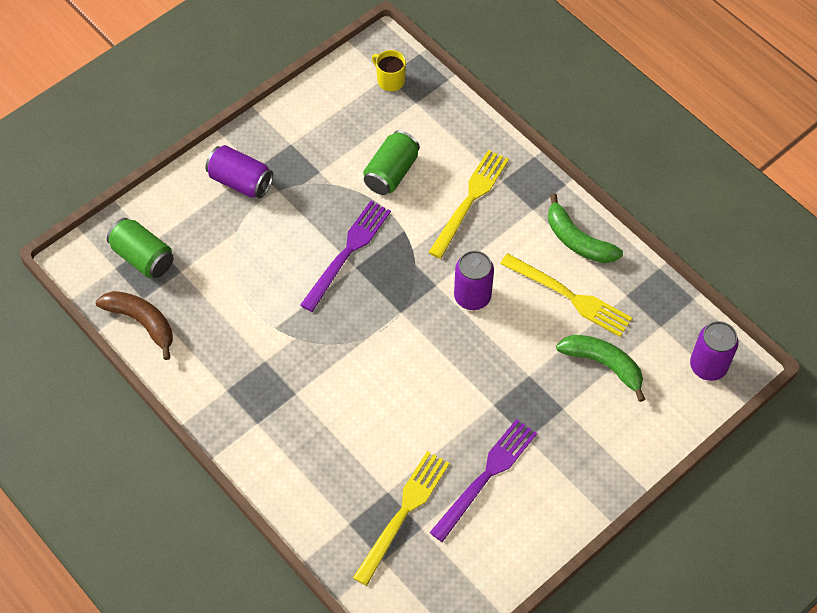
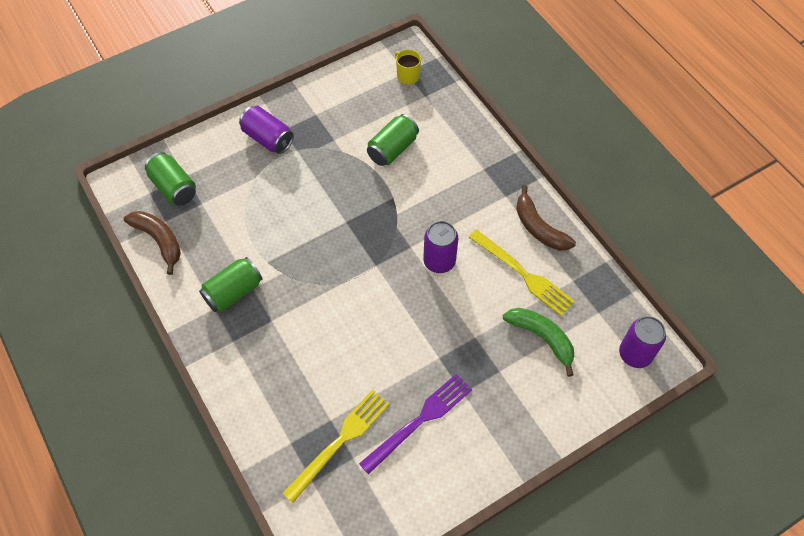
camera: 10 degrees right, 0 degrees up
(244, 368) = (233, 292): none -> green can
(348, 252) = (342, 208): purple fork -> none
(470, 200) = (453, 181): yellow fork -> none
(577, 240) = (539, 227): green banana -> brown banana

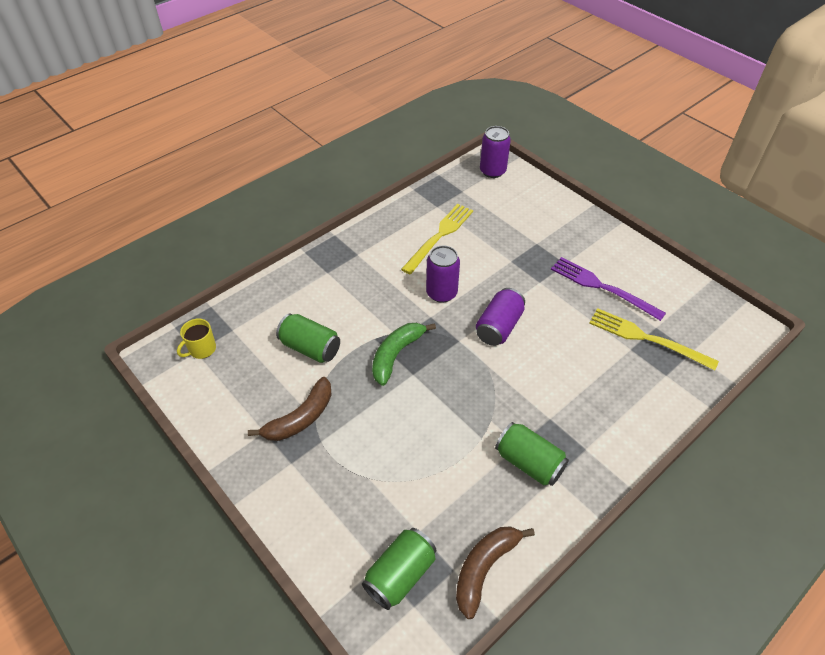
camera: 100 degrees left, 10 degrees down
(268, 138) = (306, 477): purple can -> purple can (499, 327)
(539, 227) = (388, 230): brown banana -> brown banana (300, 418)
(542, 338) = (497, 220): green banana -> green banana (396, 355)

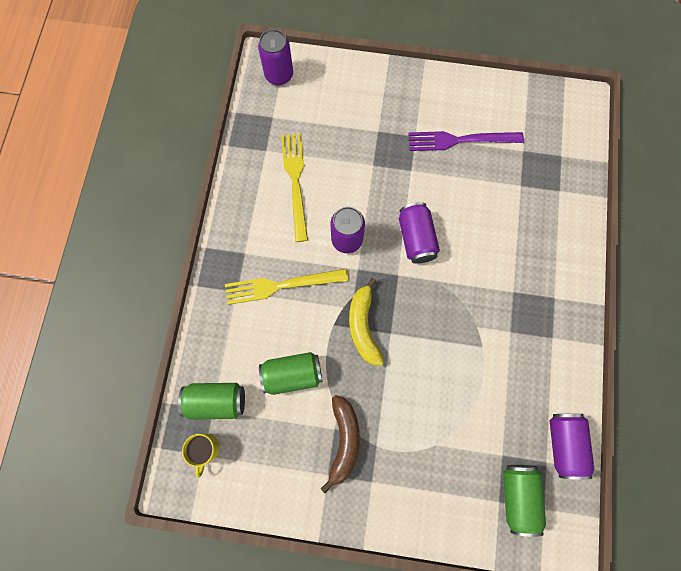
camera: 40 degrees left, 25 degrees up
(396, 355) = (363, 326): green banana -> yellow banana
(484, 568) = (563, 444): brown banana -> purple can
(529, 463) = (528, 340): green can -> green can (216, 401)
(646, 338) = (524, 166): yellow fork -> yellow fork (281, 285)

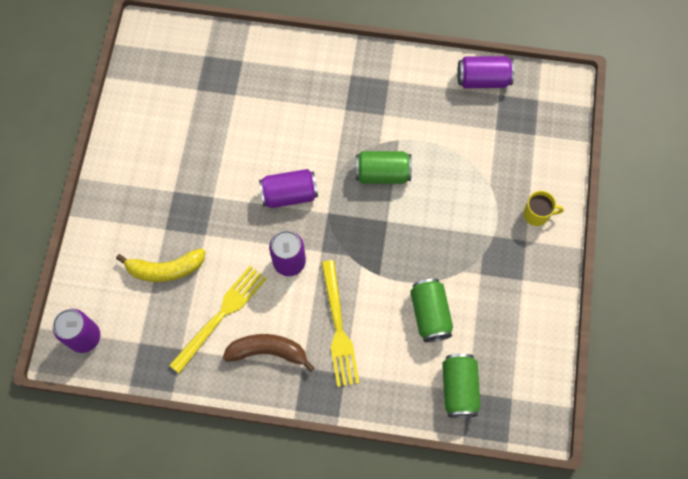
camera: 90 degrees left, 5 degrees down
(206, 449) = (505, 396): yellow mug -> yellow mug (537, 214)
(295, 182) = (221, 315): yellow fork -> yellow fork turned 135 degrees clockwise
(343, 440) = (490, 265): brown banana -> brown banana (268, 351)
(363, 326) = (380, 246): yellow banana -> yellow banana (165, 269)
(460, 140) = (181, 148): purple fork -> none
(517, 496) = (529, 119): green can -> green can (382, 173)

